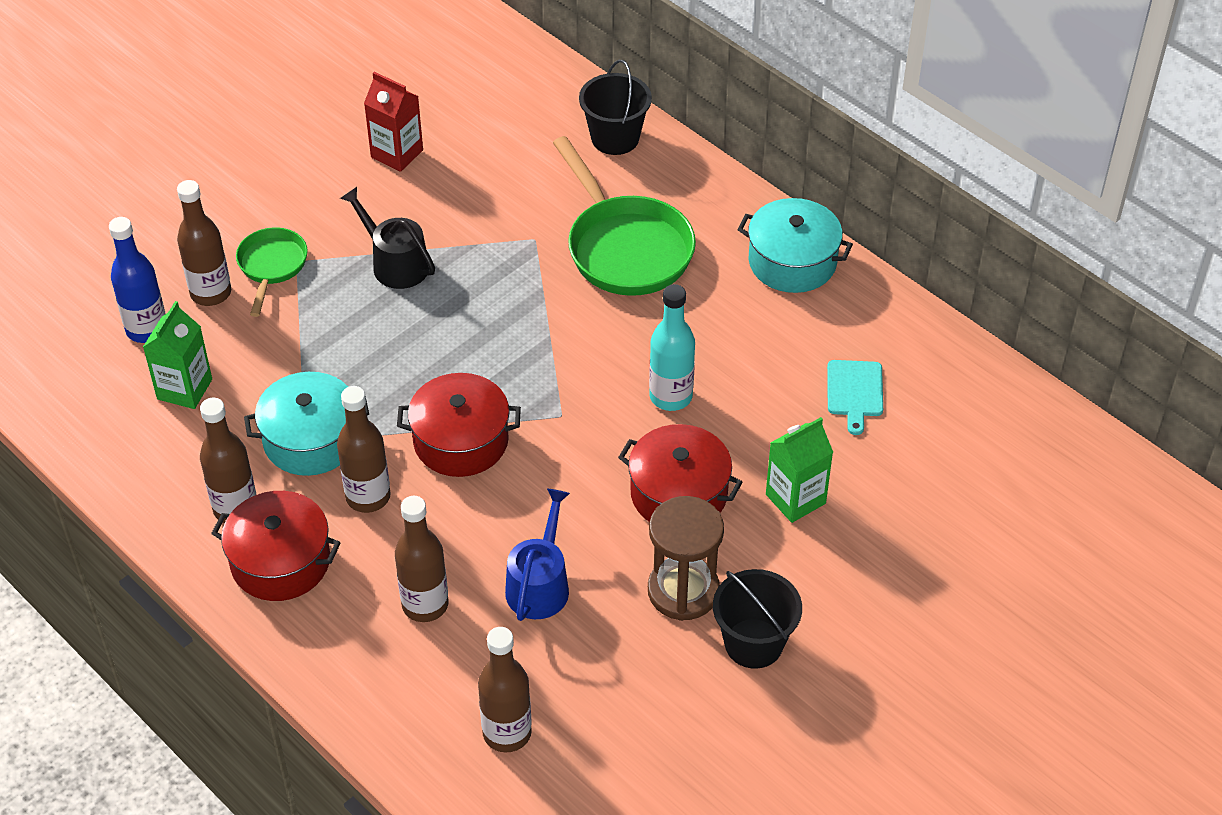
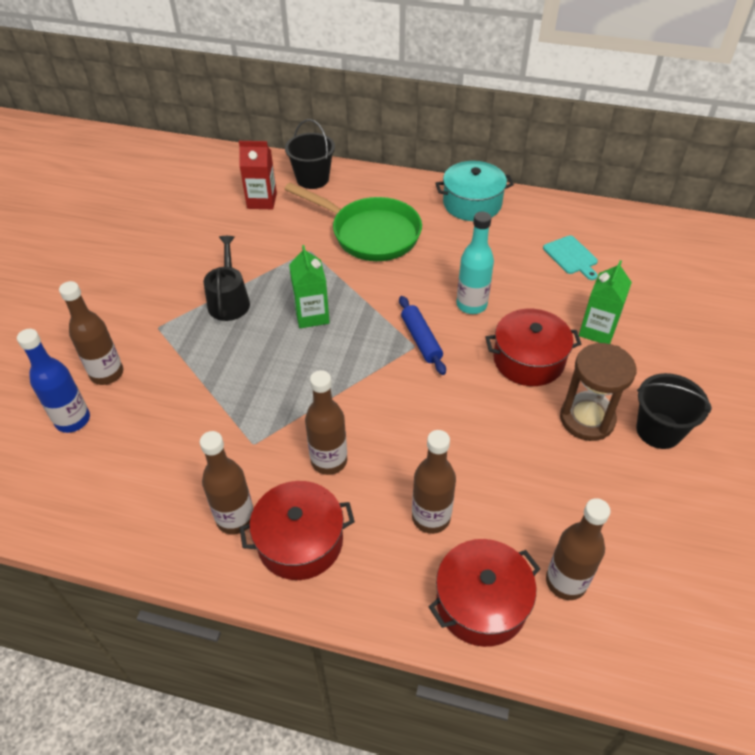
camera: 30 degrees left, 0 degrees up
(184, 389) = (132, 449): green carton -> green carton (312, 315)
(272, 266) = (141, 338): green pan -> none
(311, 439) = (256, 440): turquoise pot -> none
(395, 263) = (229, 301): black watering can -> black watering can turned 75 degrees clockwise
(397, 154) = (180, 237): red carton -> red carton (262, 201)
(461, 441) = (363, 392): red pot -> red pot (481, 603)
(539, 584) = (495, 462): blue watering can -> none
(574, 411) = (421, 340): none -> blue rolling pin

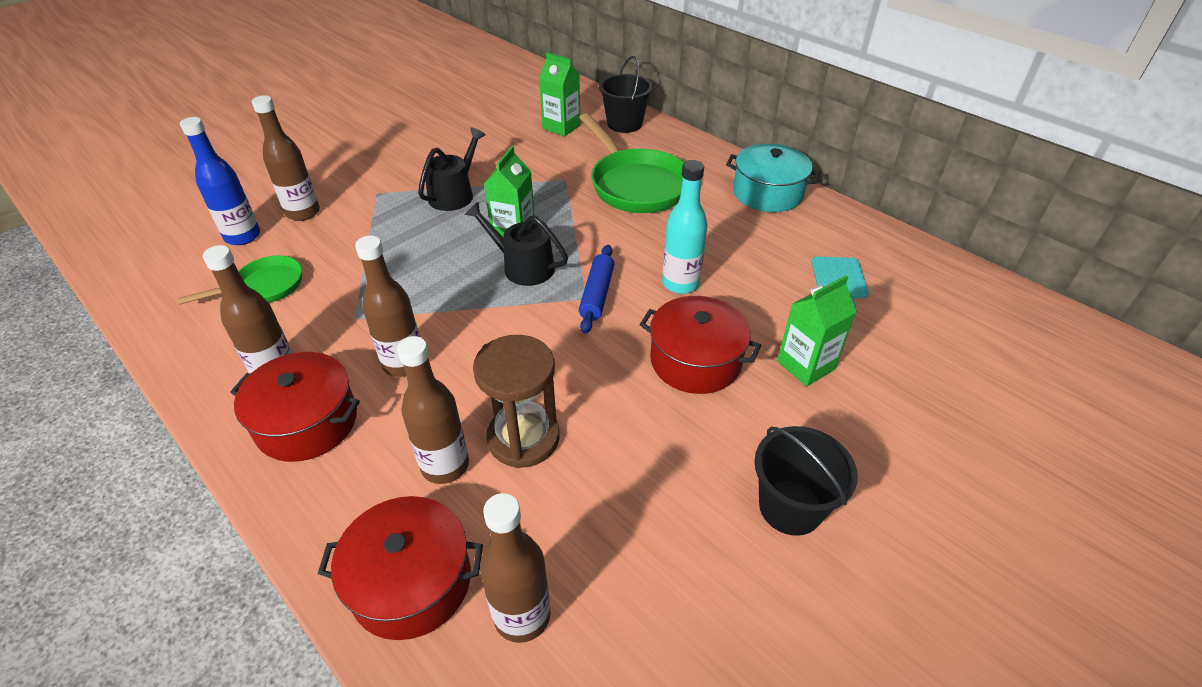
camera: 30 degrees right, 5 degrees down
(145, 455) = (264, 287): none -> green pan
(262, 201) = (561, 127): red carton -> green carton
(346, 341) = (523, 267): none -> black watering can
(587, 419) = (709, 451): brown hourglass -> brown hourglass (523, 438)

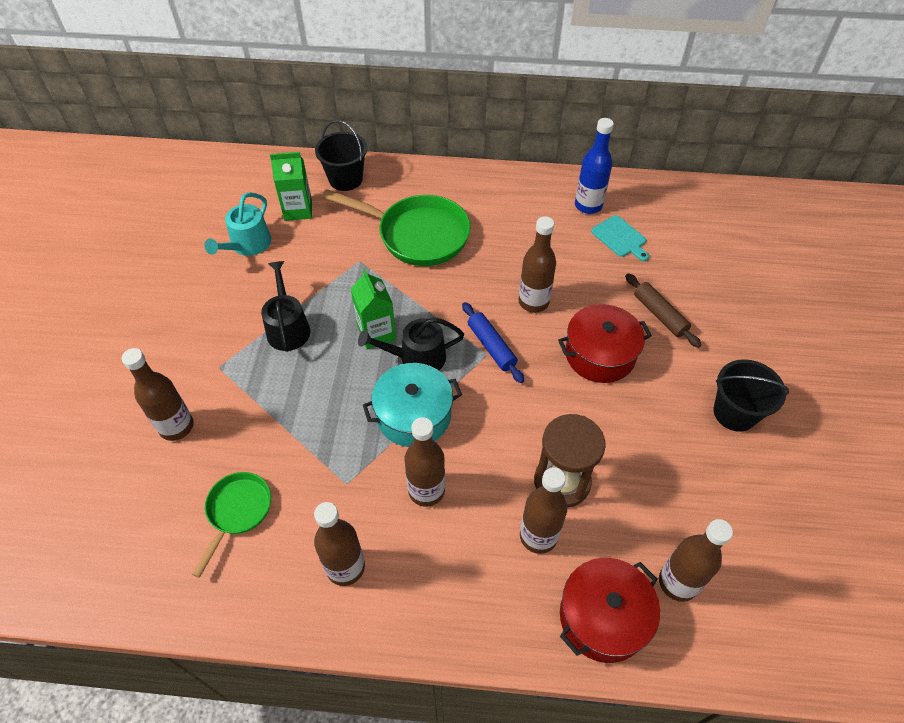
camera: 40 degrees left, 10 degrees up
(243, 236) = (152, 484): blue bottle -> blue bottle (588, 205)
(307, 422) = (415, 581): red pot -> none
(496, 132) = (248, 245): none -> turquoise watering can
(680, 283) = (533, 302): turquoise bottle -> brown bottle
(767, 193) = (513, 190): turquoise pot -> turquoise pot (413, 415)
(805, 365) = (659, 315): green carton -> brown rolling pin

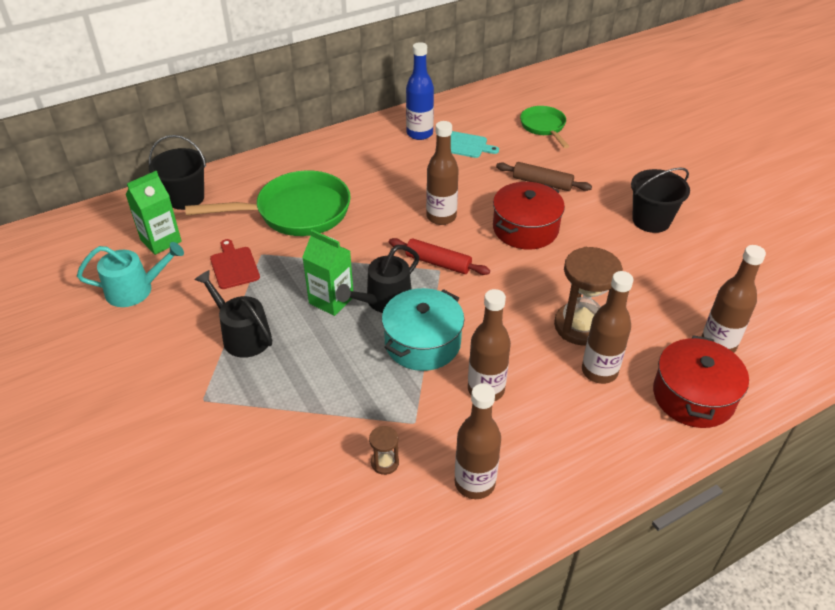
camera: 35 degrees left, 10 degrees down
(176, 427) = (207, 470): brown bottle -> none
(237, 512) = (337, 501): green pan -> green pan (544, 127)
(248, 245) = (135, 290): turquoise watering can -> turquoise watering can turned 90 degrees counterclockwise
(296, 503) = (385, 463): none -> brown hourglass
(330, 261) = (234, 266): none -> red cutting board
(491, 346) = (438, 263): blue rolling pin -> red rolling pin

